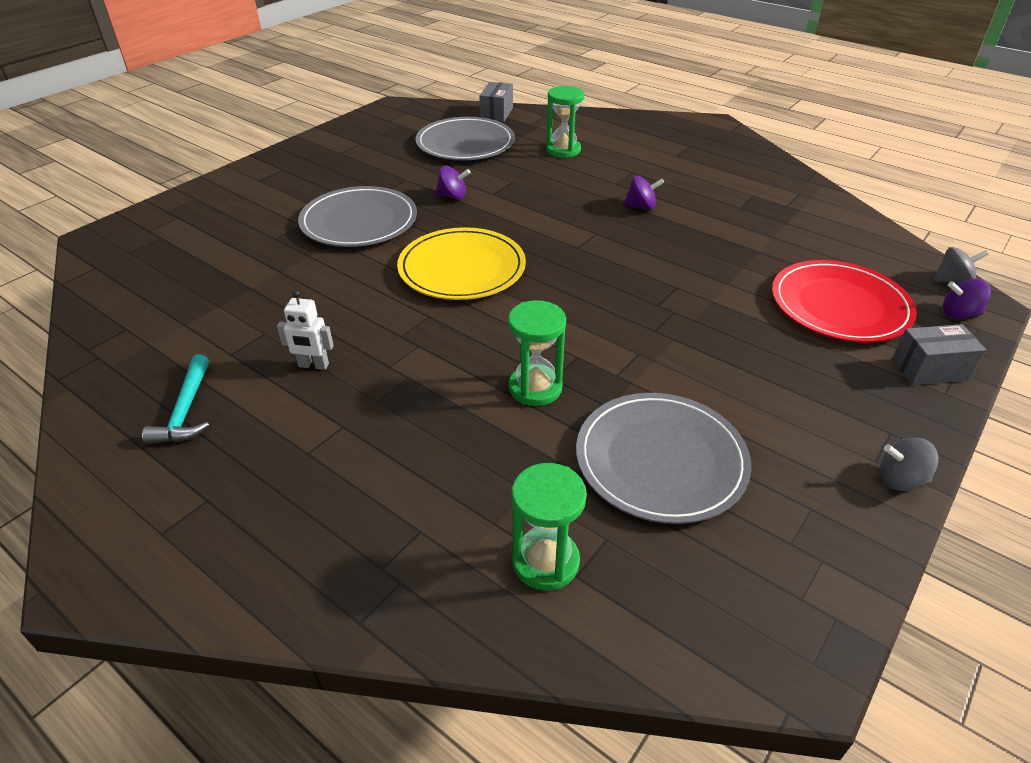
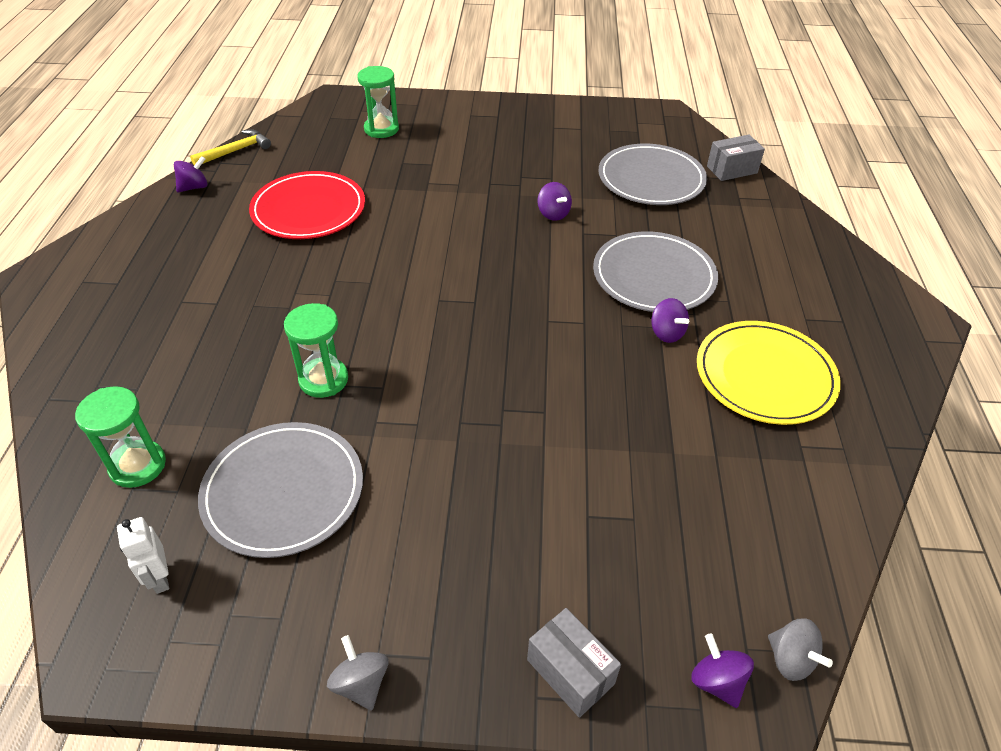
camera: 55 degrees right, 5 degrees up
(84, 331) = (235, 151): none -> yellow hammer
(106, 383) = (194, 187): none -> purple spinning top
(186, 410) = (189, 231): turquoise hammer -> none
(313, 365) = (270, 258): white robot -> white robot (159, 578)
(359, 221) = (463, 187): grey plate -> grey plate (654, 276)
(462, 268) = (449, 269): yellow plate -> yellow plate (765, 375)
(563, 150) = (714, 239): green hourglass -> green hourglass (381, 129)
(839, 305) = (628, 554): red plate -> red plate (308, 209)

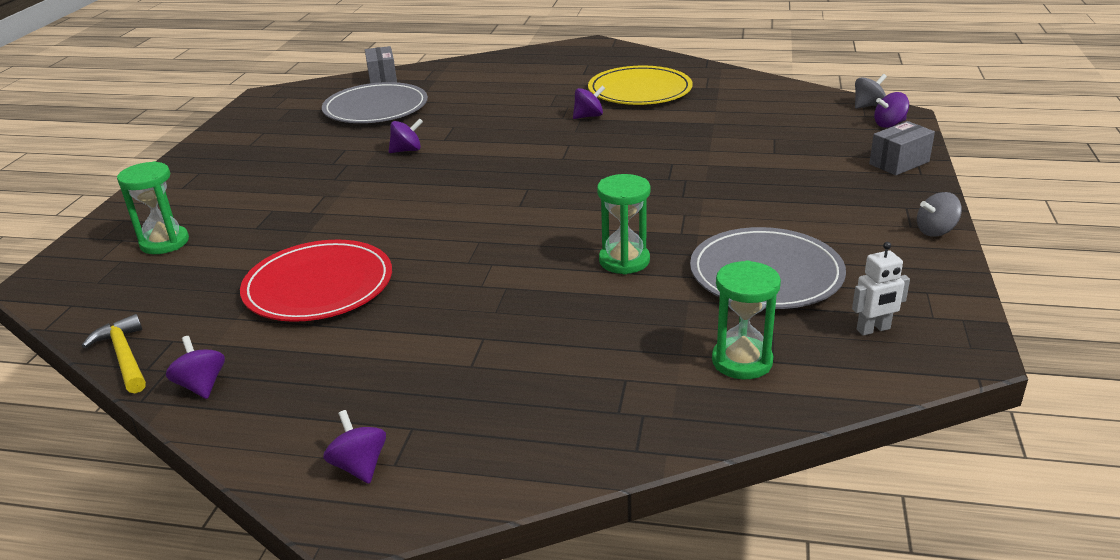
camera: 80 degrees left, 15 degrees down
(86, 267) = (359, 466): none -> purple spinning top
(654, 276) = (517, 116): grey plate -> none

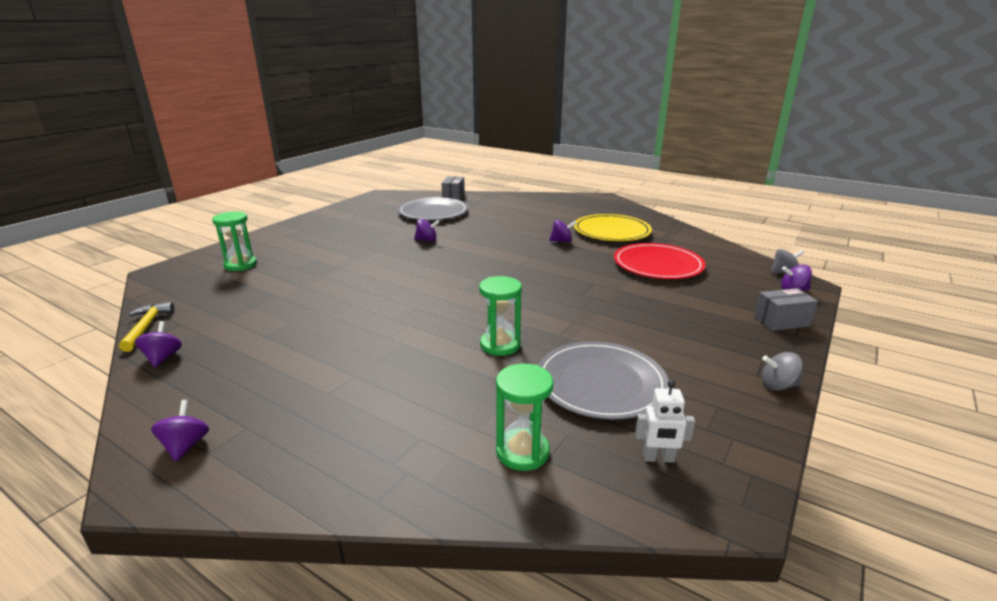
camera: 20 degrees right, 5 degrees down
(318, 286) = (292, 311): red plate -> red plate (658, 265)

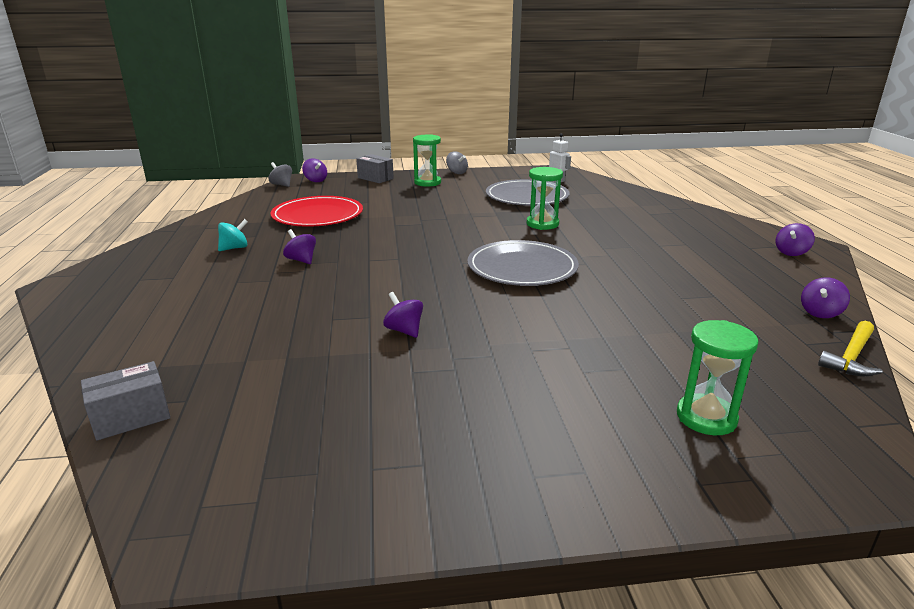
camera: 130 degrees left, 0 degrees up
(433, 212) = (269, 387): grey plate -> grey plate (522, 267)
(522, 452) = (608, 197): green hourglass -> green hourglass (427, 182)
(611, 231) = (234, 248): yellow plate -> turquoise spinning top

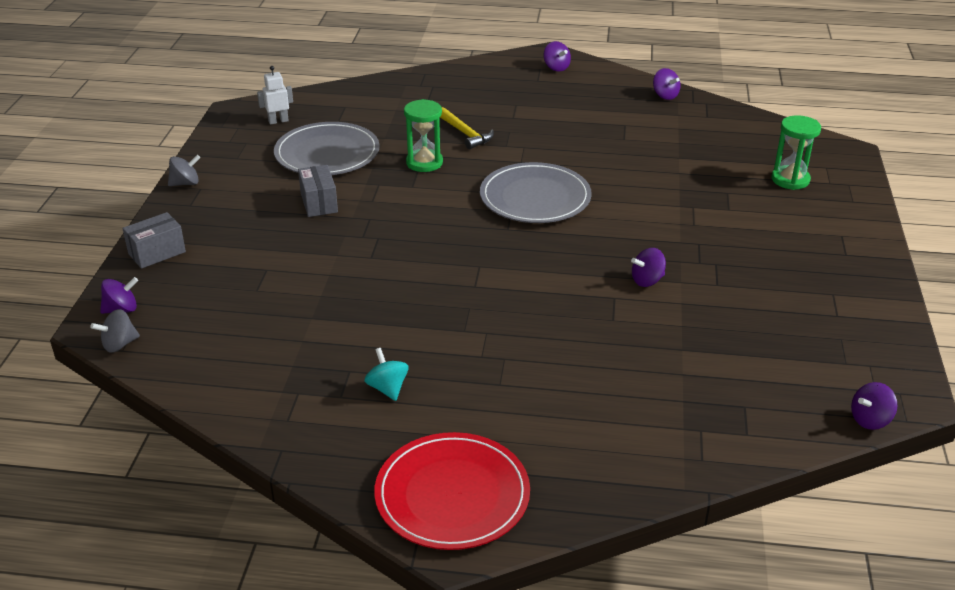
camera: 75 degrees left, 10 degrees up
(131, 417) = (767, 436): grey box -> grey box (319, 203)
(301, 260) = (454, 334): purple spinning top -> purple spinning top (870, 420)
(317, 215) = (297, 315): red plate -> red plate (452, 495)
(427, 182) = (214, 212): green hourglass -> none
(851, 357) = (727, 108): yellow hammer -> yellow hammer (465, 133)

